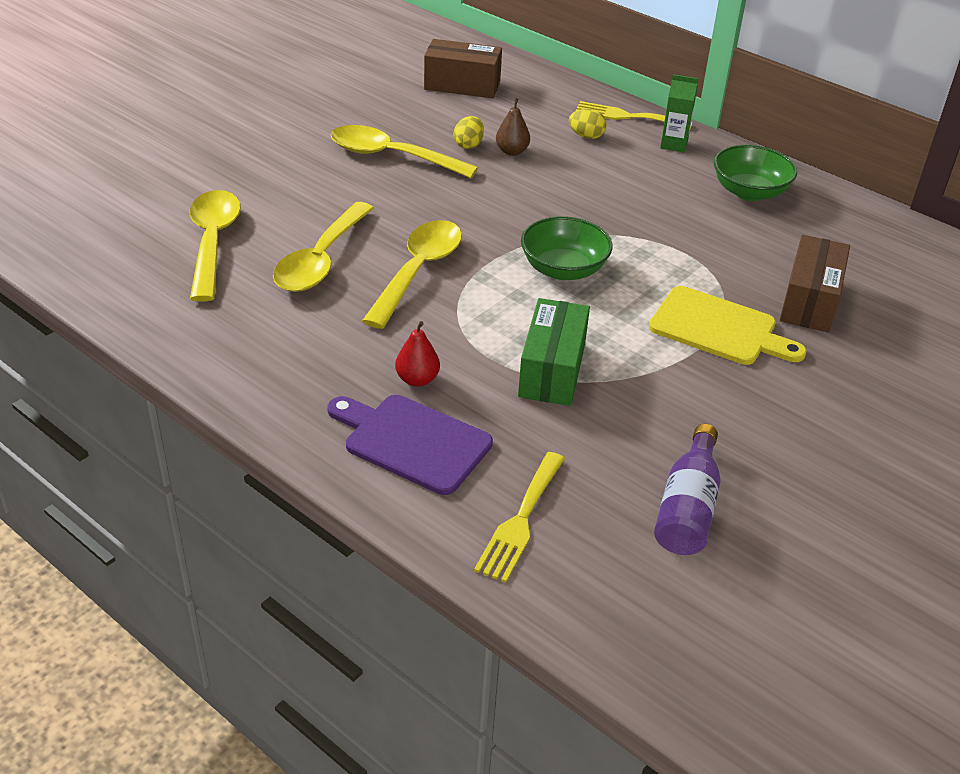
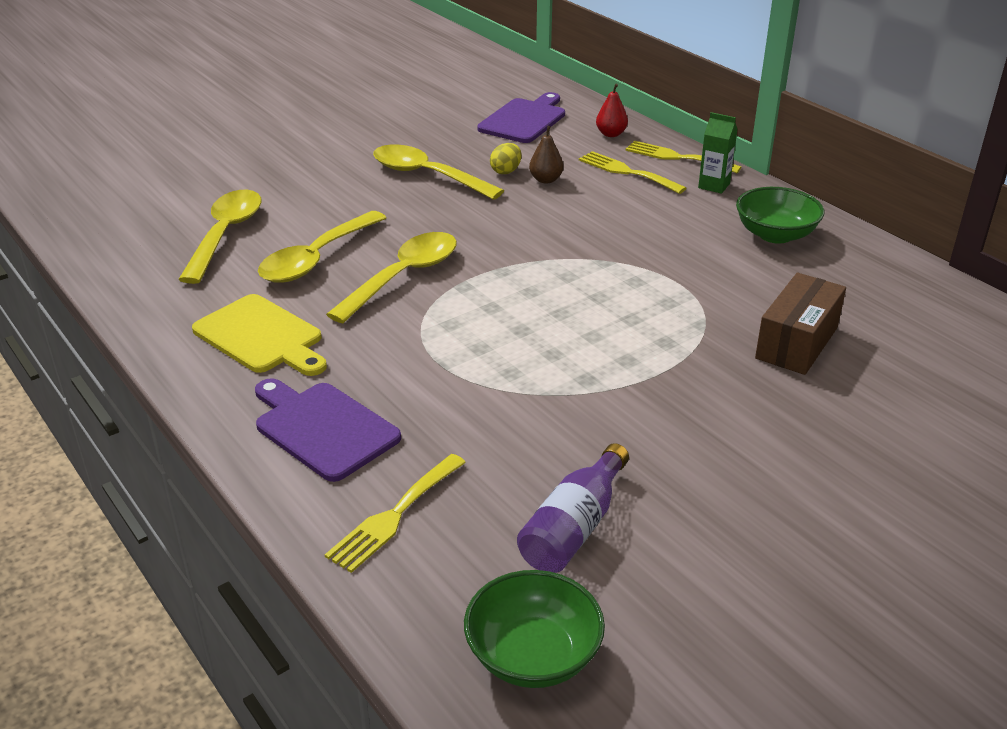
camera: 15 degrees right, 5 degrees down
(417, 379) = (355, 373): red pear -> red pear (611, 134)
(462, 85) = (524, 120): brown box -> purple cutting board
(552, 370) = (493, 379): green box -> none
(563, 269) = (548, 288): green bowl -> green bowl (533, 655)
(586, 136) = (627, 172): yellow egg -> yellow fork
(718, 328) = (685, 358): yellow cutting board -> yellow cutting board (261, 337)

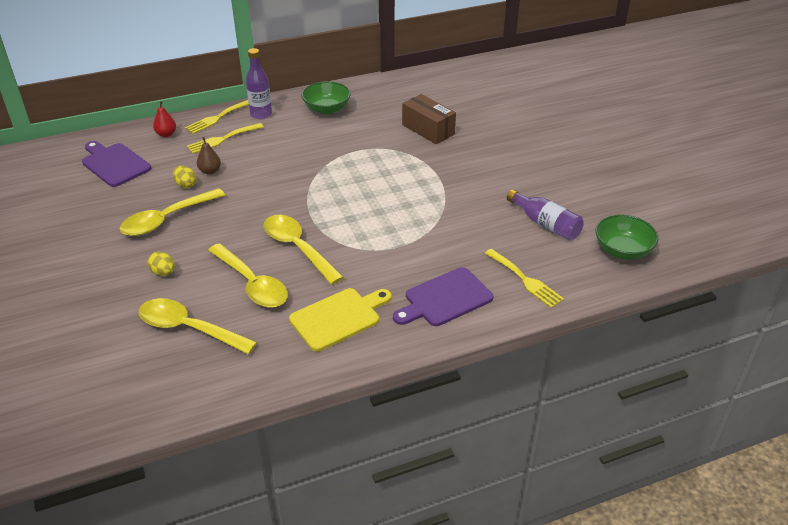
camera: 75 degrees left, 5 degrees up
(323, 197) = (163, 272): none -> yellow egg
(714, 186) = (261, 114): green carton -> purple bottle

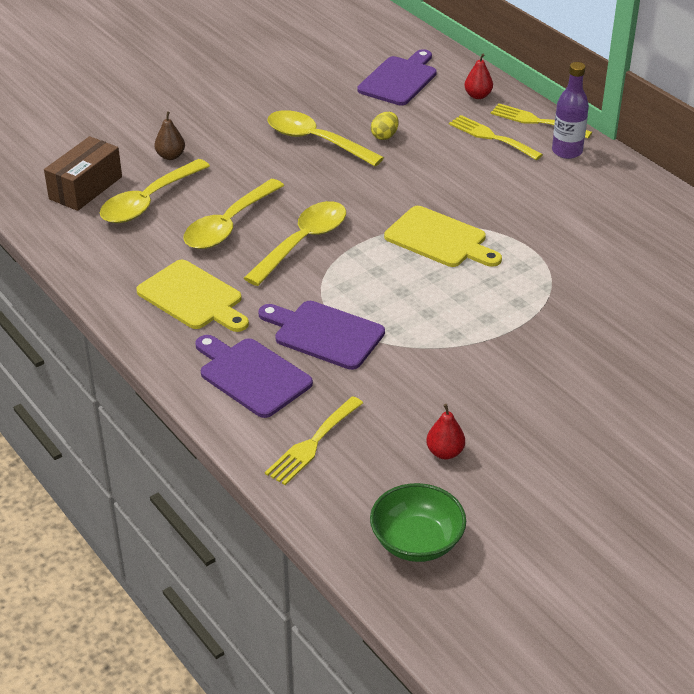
camera: 75 degrees right, 0 degrees up
(163, 272) = (227, 163): yellow egg -> none
(188, 328) = (148, 201): yellow spoon -> yellow spoon turned 150 degrees counterclockwise
(210, 171) = (420, 145): brown pear -> brown pear (170, 156)
(327, 109) = (616, 201): green bowl -> none
(328, 184) = (439, 239): none -> yellow cutting board
(411, 255) = (324, 334): none -> purple cutting board
(428, 129) = (623, 303): brown box -> brown box (85, 188)
(545, 224) = (445, 452): purple bottle -> red pear

